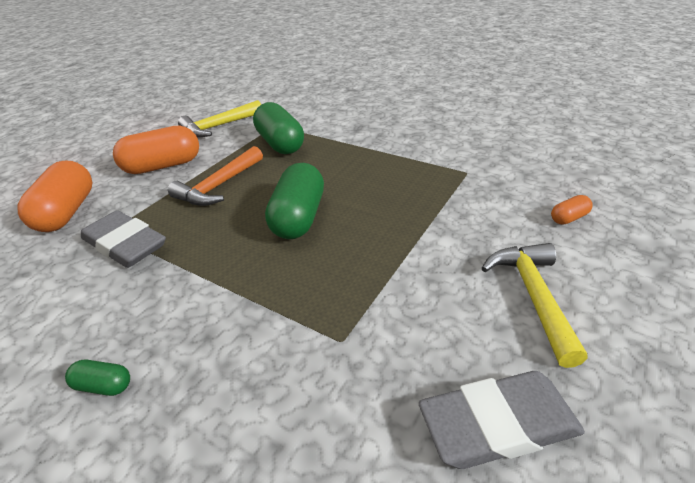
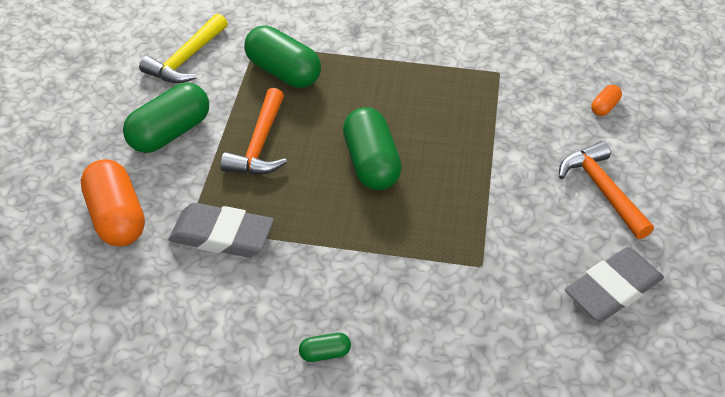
camera: 25 degrees left, 10 degrees up
(163, 166) = (170, 133): orange capsule -> green capsule
(533, 296) = (601, 189): yellow hammer -> orange hammer

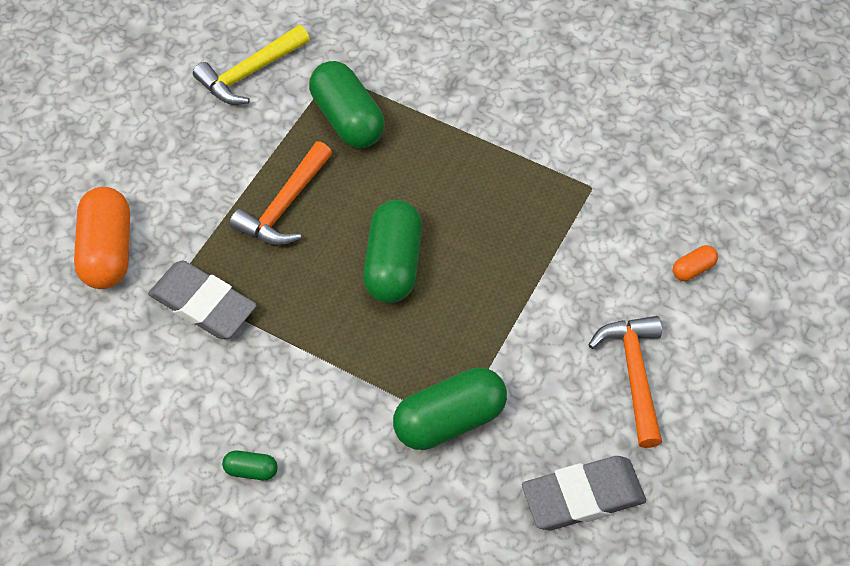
camera: 20 degrees right, 10 degrees up
(170, 133) = (198, 164): green capsule -> green capsule (450, 420)

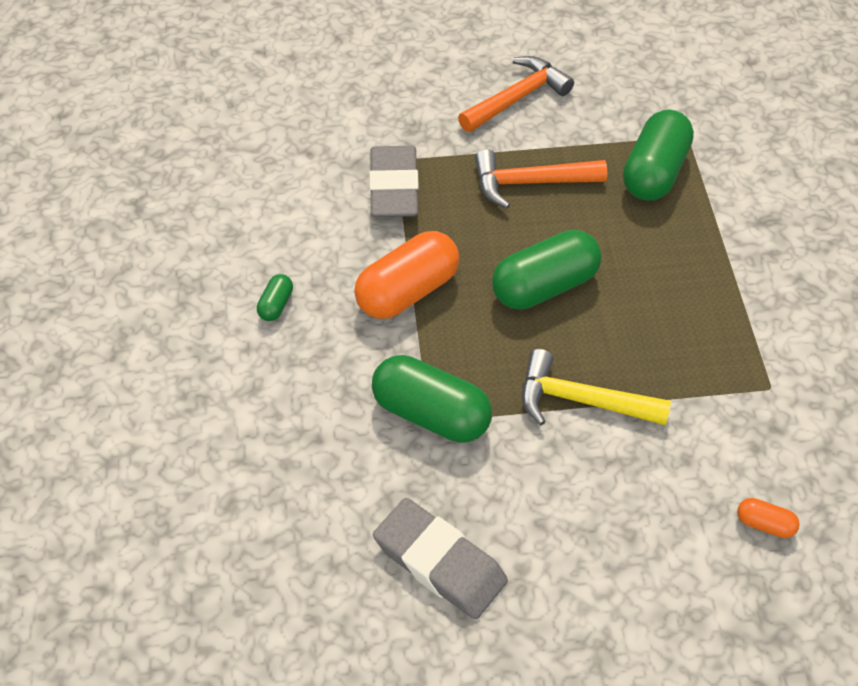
camera: 55 degrees right, 5 degrees down
(108, 251) = (389, 105): orange capsule -> orange capsule (408, 291)
(249, 73) = (631, 86): yellow hammer -> yellow hammer (580, 400)
(251, 470) = (276, 305): green capsule -> green capsule turned 45 degrees clockwise
(633, 374) = (602, 535): orange hammer -> orange hammer (517, 98)

